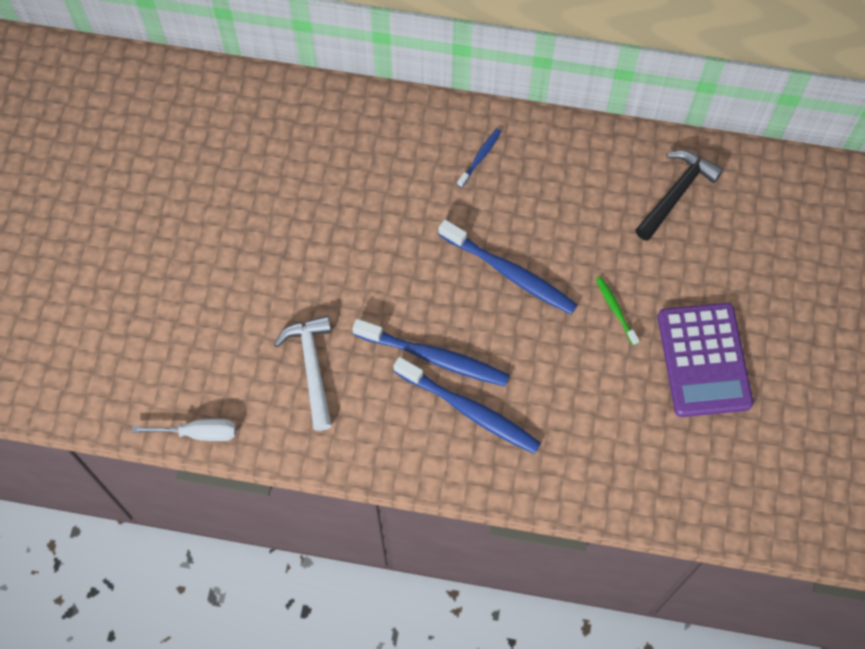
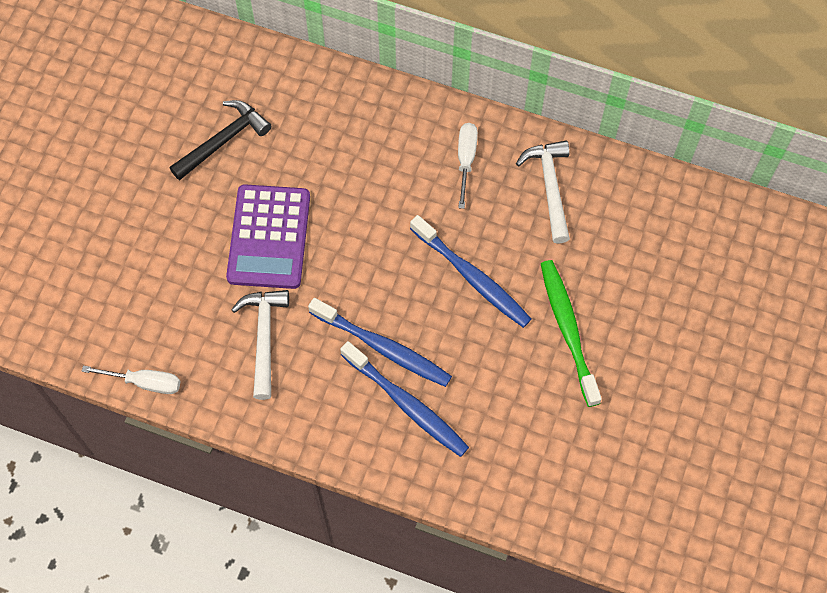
camera: 10 degrees right, 0 degrees up
(480, 157) = (466, 159): blue toothbrush -> white screwdriver
(569, 172) = (550, 187): none -> white hammer
(615, 310) = (568, 330): green toothbrush -> green toothbrush, size x2.02
(676, 193) = (651, 225): black hammer -> black hammer (223, 140)
(703, 360) = (644, 393): purple calculator -> purple calculator (269, 237)

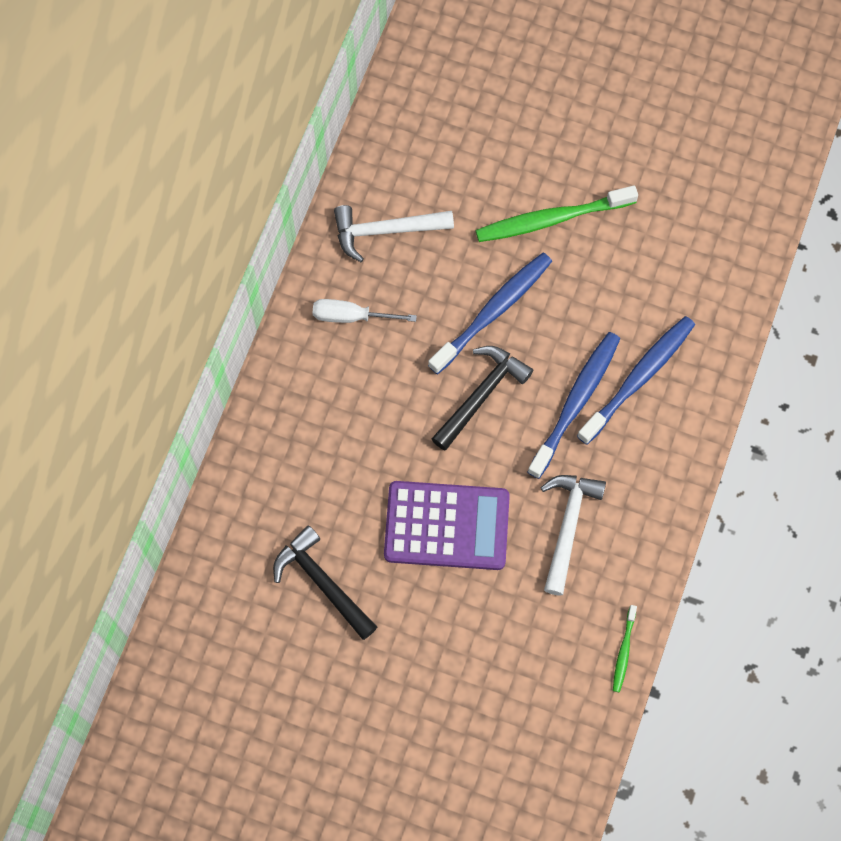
camera: 90 degrees left, 5 degrees up
(145, 382) = (623, 651): white screwdriver -> green toothbrush
(264, 338) = (568, 526): white hammer -> white hammer turned 105 degrees clockwise
(391, 266) = (481, 395): none -> black hammer

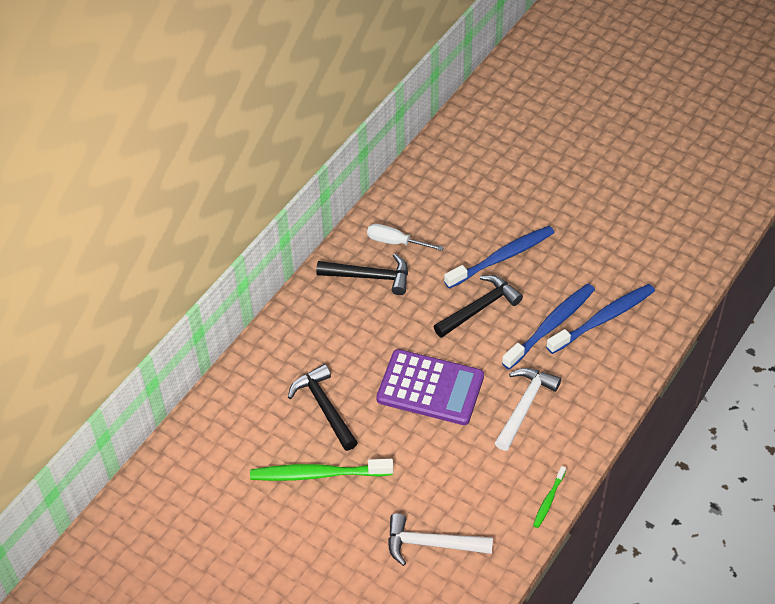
camera: 15 degrees right, 20 degrees down
(331, 377) = (370, 277): none -> black hammer
(385, 231) = (435, 195): white hammer -> white hammer (431, 544)
(551, 219) = (561, 208): green toothbrush -> green toothbrush (318, 474)

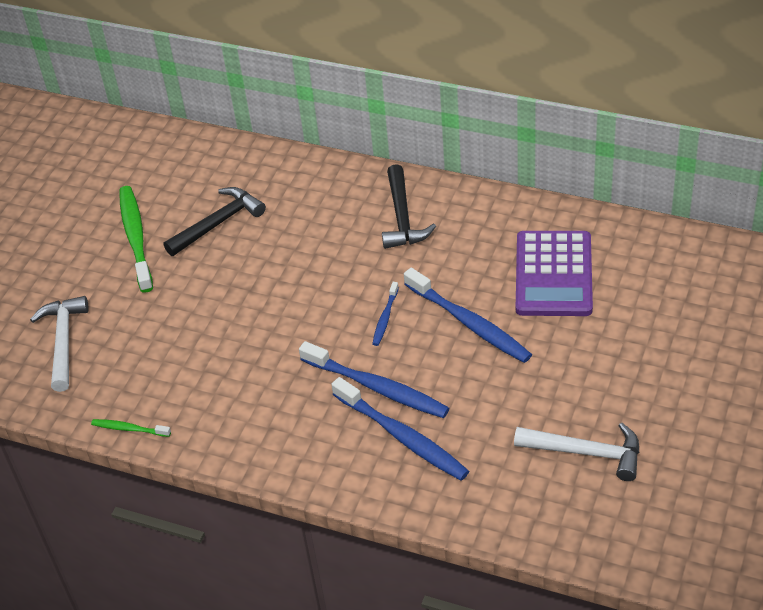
camera: 80 degrees right, 5 degrees down
(395, 242) = (460, 226): white screwdriver -> none
(430, 388) = (261, 299): purple calculator -> purple calculator (553, 274)
(479, 308) = (385, 318): black hammer -> blue toothbrush
(524, 406) = (253, 384): white hammer -> white hammer (586, 453)

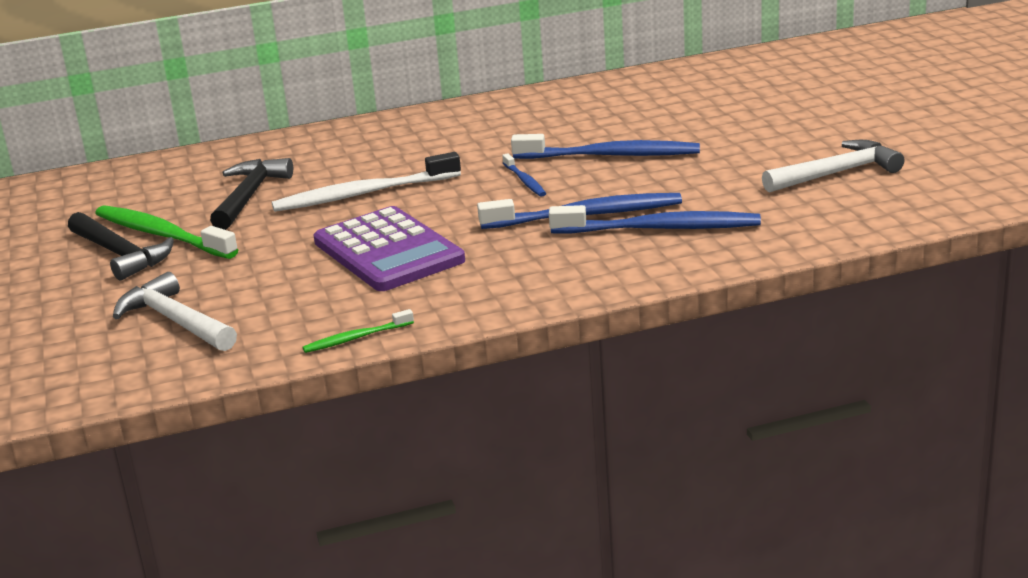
camera: 40 degrees left, 20 degrees down
(280, 266) = (363, 194): none -> white toothbrush
(402, 217) = (445, 131): black hammer -> black hammer (120, 254)
(553, 274) = (640, 110): purple calculator -> purple calculator (388, 251)

